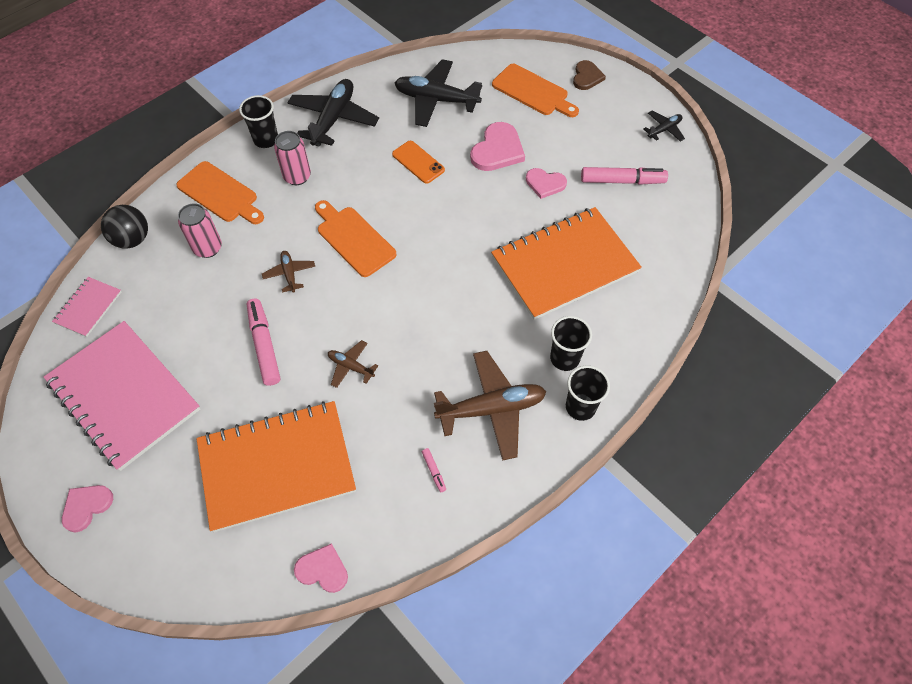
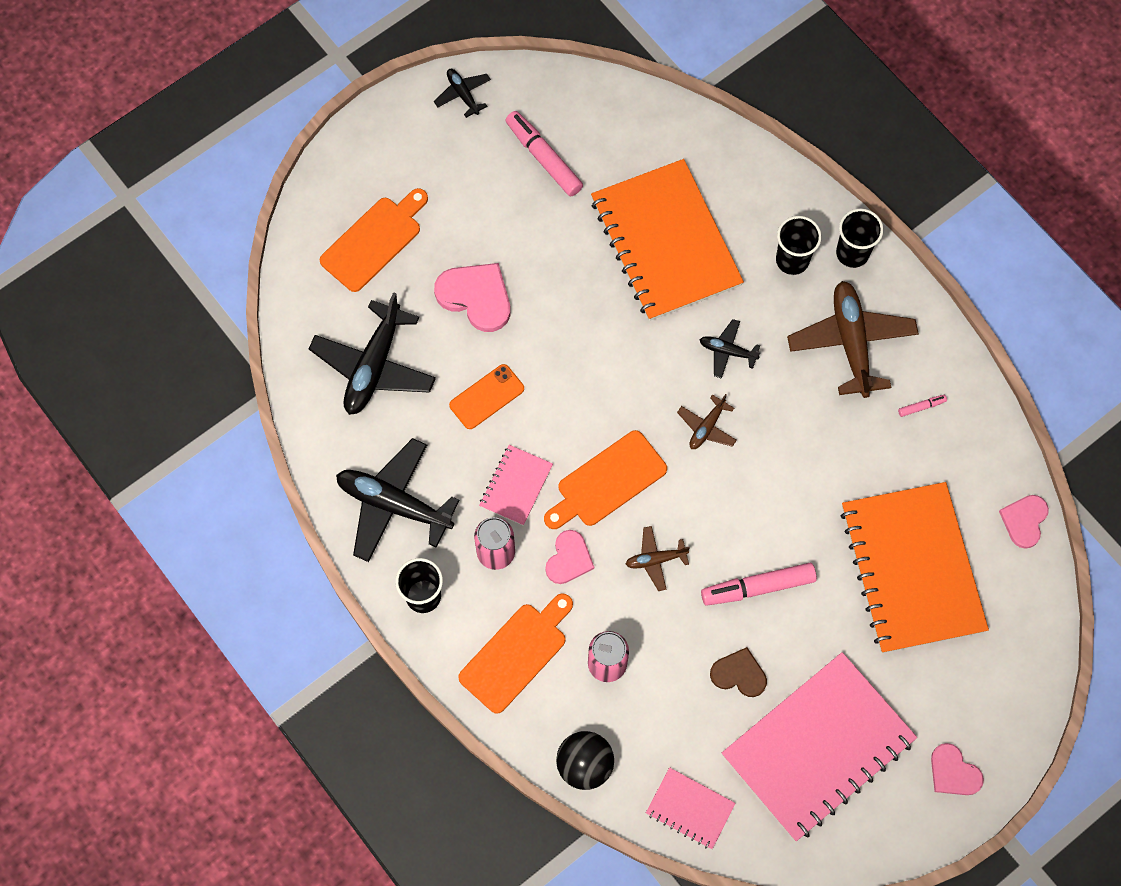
camera: 85 degrees left, 10 degrees up
(349, 184) = (516, 486): none -> pink notebook
(351, 366) = (791, 489): brown plane -> brown plane (706, 427)
(472, 313) = (727, 351): none -> black plane
(545, 184) = (539, 247): pink heart -> pink heart (569, 559)
(587, 77) = (355, 169): brown heart -> brown heart (739, 674)
(622, 181) = (543, 158): pink marker -> pink marker turned 45 degrees counterclockwise

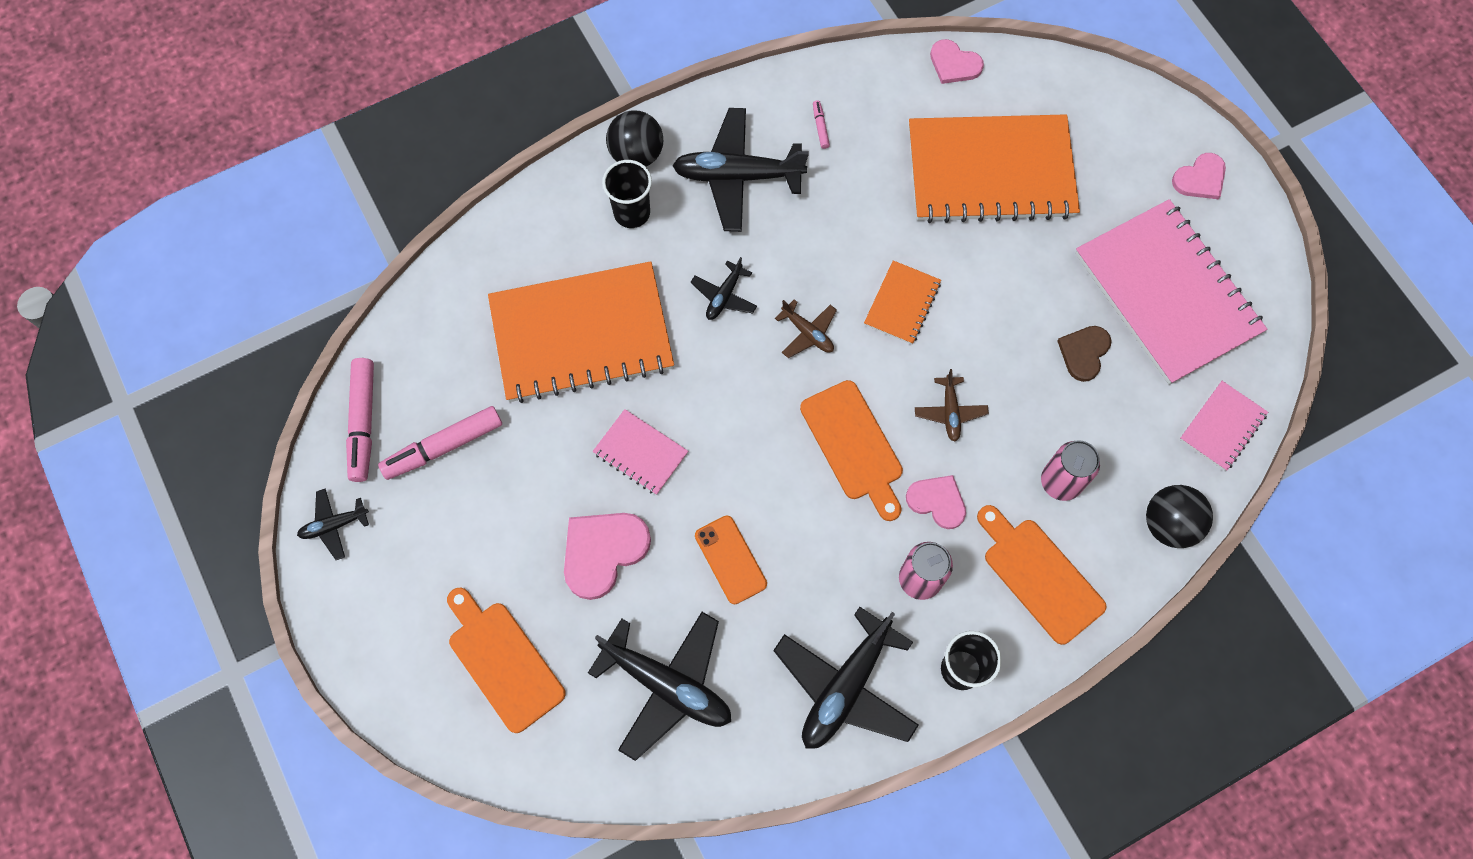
camera: 80 degrees left, 0 degrees up
(516, 486) = (844, 544): pink notebook -> pink notebook (640, 453)
(753, 504) = (902, 303): none -> orange notebook
(757, 587) = (993, 317): pink marker -> pink marker (363, 423)
(851, 342) = (737, 176): brown plane -> black plane
(852, 253) = (636, 154): black cup -> black ball

